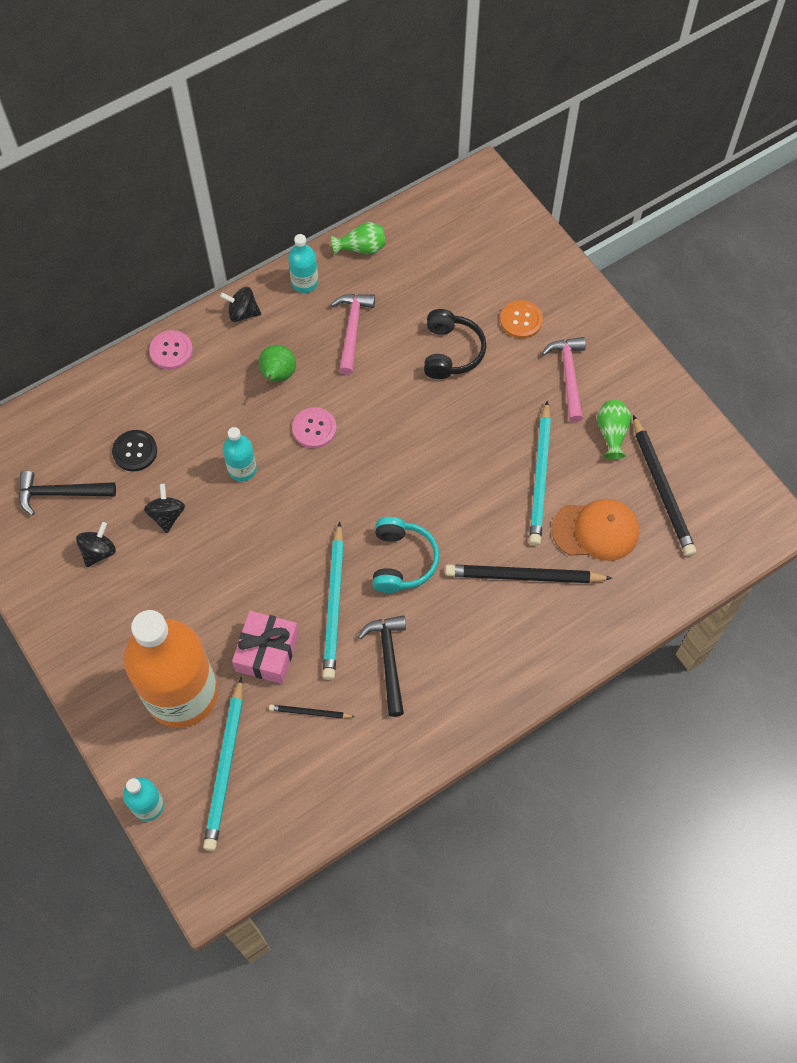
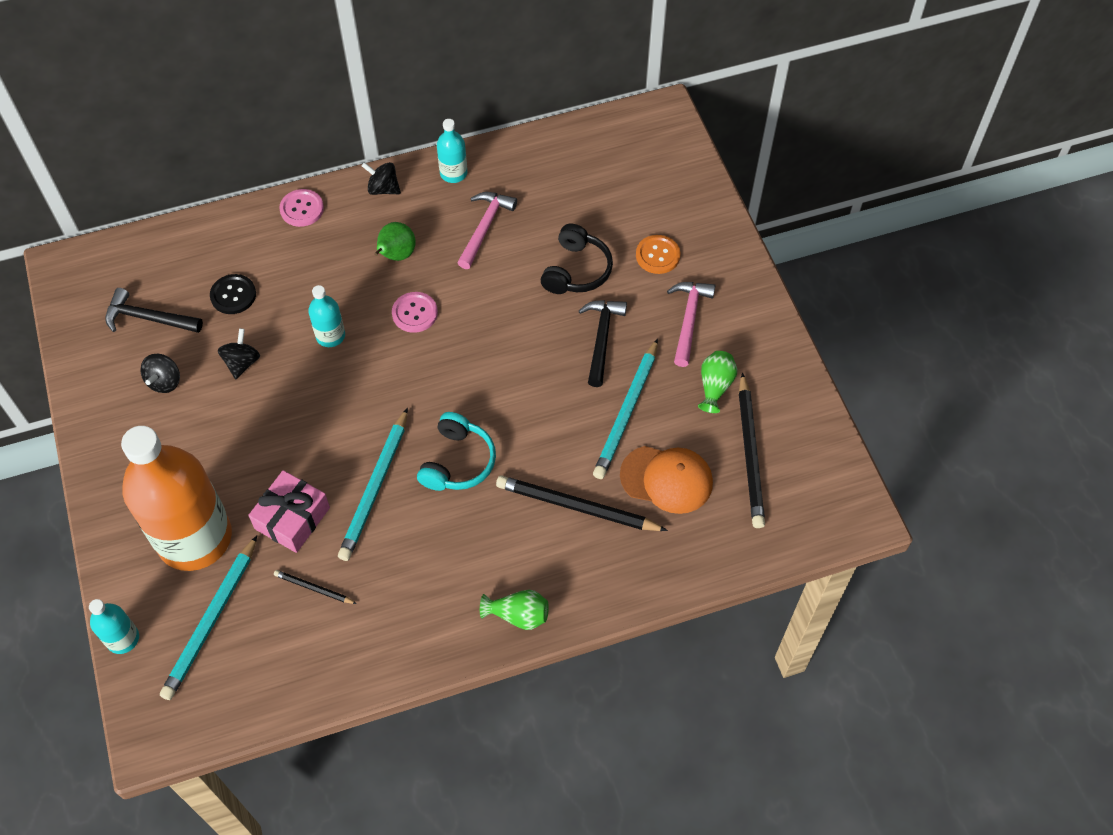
camera: 15 degrees right, 5 degrees down
(99, 551) = (164, 381): black spinning top -> black spinning top turned 150 degrees clockwise
(361, 248) = (521, 153): green vase -> green vase (518, 615)
(388, 660) = (410, 556): black hammer -> black hammer (601, 339)

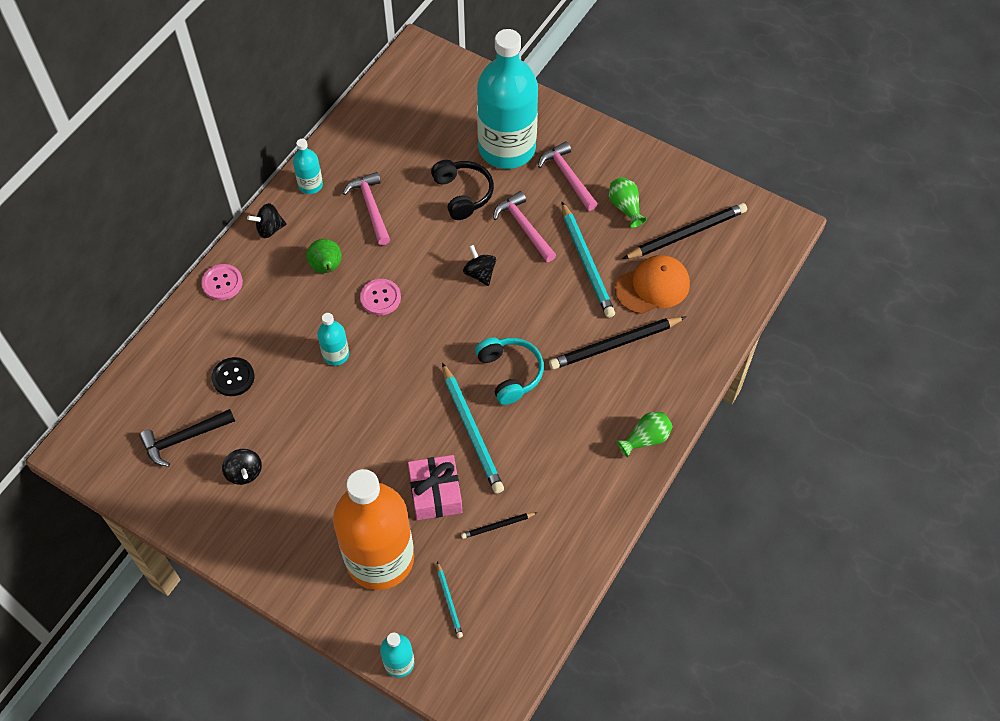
camera: 40 degrees left, 0 degrees up
(211, 620) = (449, 601): turquoise pencil -> turquoise pencil, size x0.50
(242, 362) = (289, 418): black spinning top -> black spinning top (480, 273)
(601, 339) = (524, 227): black hammer -> pink hammer
(657, 255) = (507, 148): orange button -> turquoise bottle
(750, 453) = (686, 234): black pencil -> black pencil turned 75 degrees counterclockwise

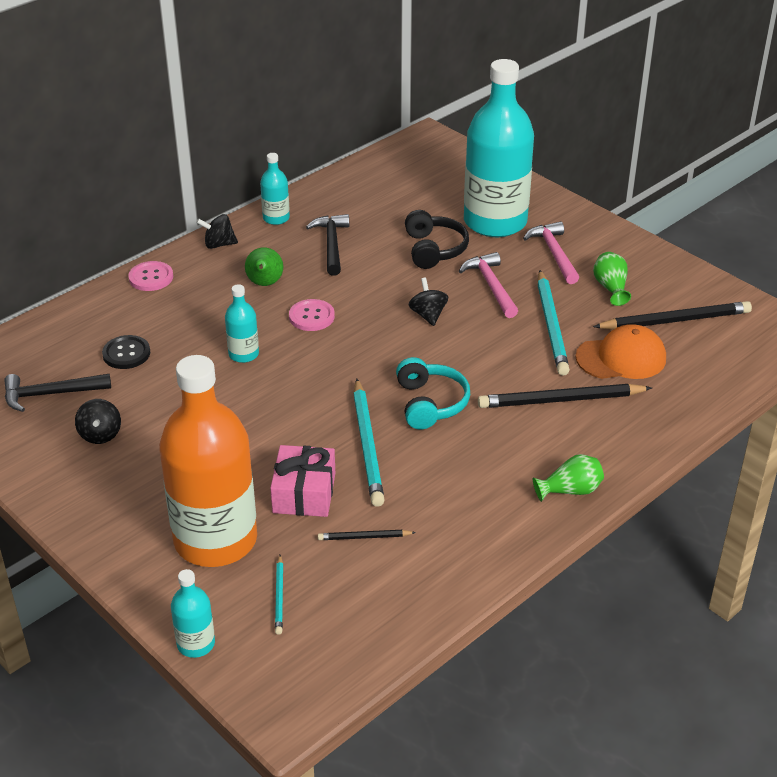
camera: 15 degrees right, 20 degrees down
(371, 207) = (331, 244): pink hammer -> black hammer

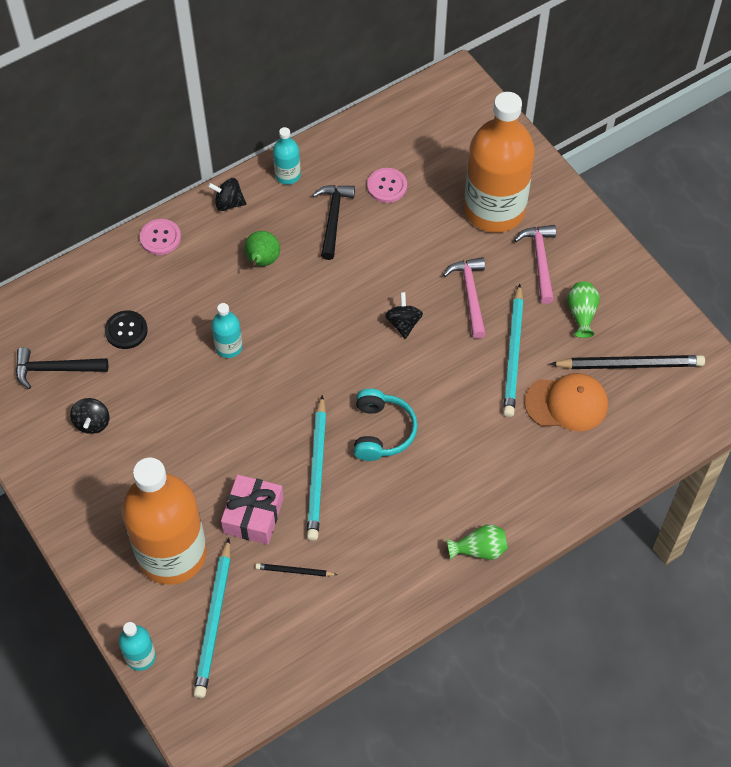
camera: 10 degrees right, 20 degrees up
(279, 596) = (214, 621): turquoise pencil -> turquoise pencil, size x2.01
(311, 316) = (297, 309): pink button -> pink button (387, 186)
(434, 249) = (428, 239): black headphones -> none
(495, 222) = (494, 210): turquoise bottle -> orange bottle
(561, 400) = (498, 445): black pencil -> none

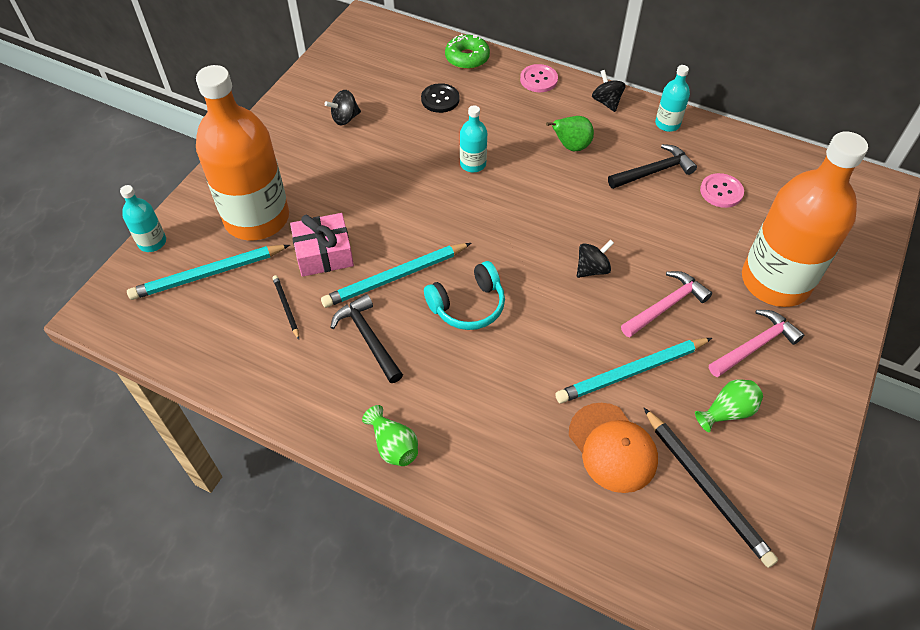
camera: 60 degrees right, 5 degrees down
(55, 369) = (377, 78): black hammer -> black hammer (368, 338)
(85, 279) = (467, 58): none -> green donut

